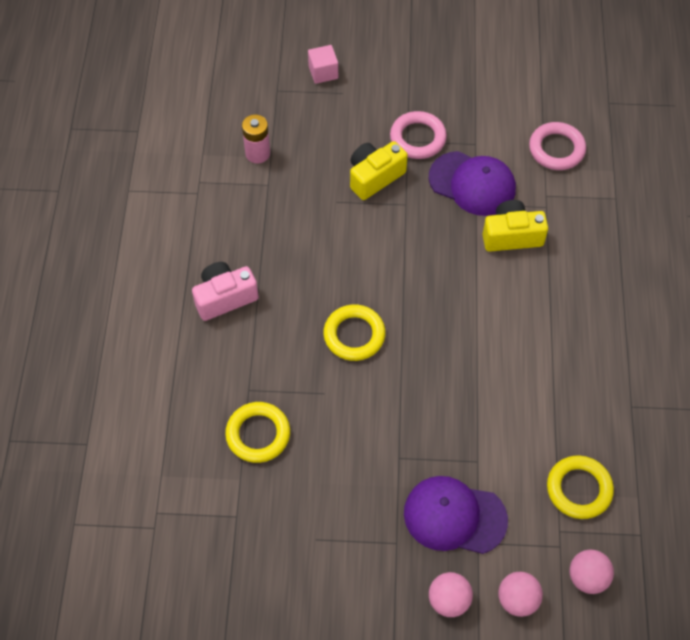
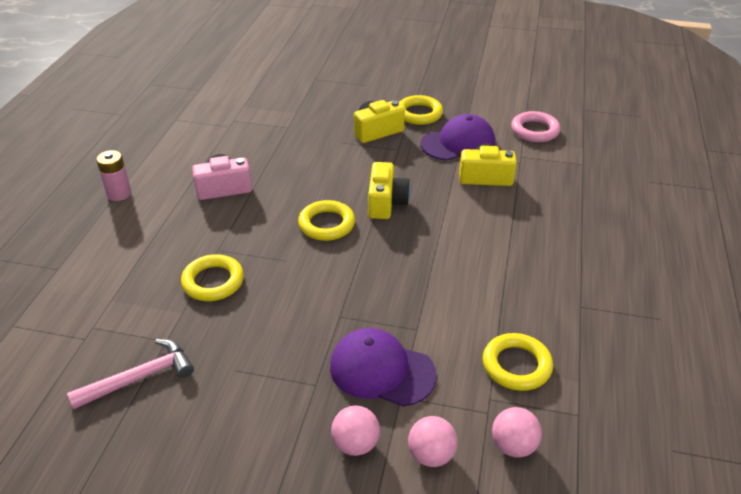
camera: 10 degrees right, 20 degrees down
(227, 563) = (140, 377): none -> pink hammer
(257, 153) = (286, 110): pink battery -> pink battery (119, 194)
(323, 72) = (354, 73): pink cube -> none
(411, 293) = (386, 203): none -> yellow camera
(418, 138) = (419, 114): pink ring -> yellow ring
(472, 184) = (458, 143): purple cap -> purple cap turned 60 degrees counterclockwise

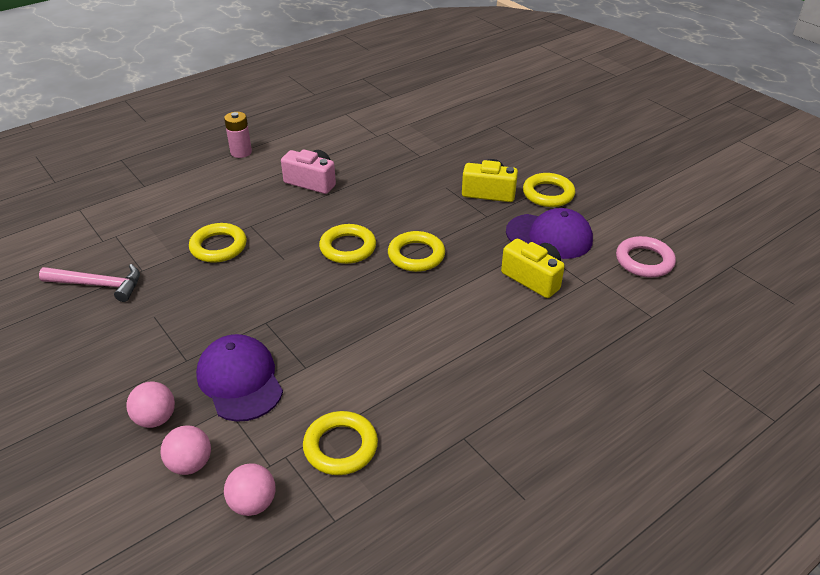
camera: 40 degrees right, 0 degrees up
(386, 203) = (416, 255): yellow camera -> yellow ring

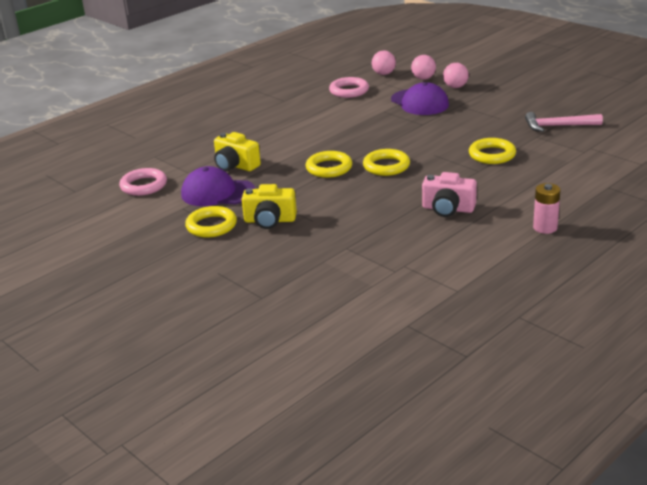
camera: 175 degrees right, 10 degrees down
(340, 446) = (349, 91): yellow ring -> pink ring

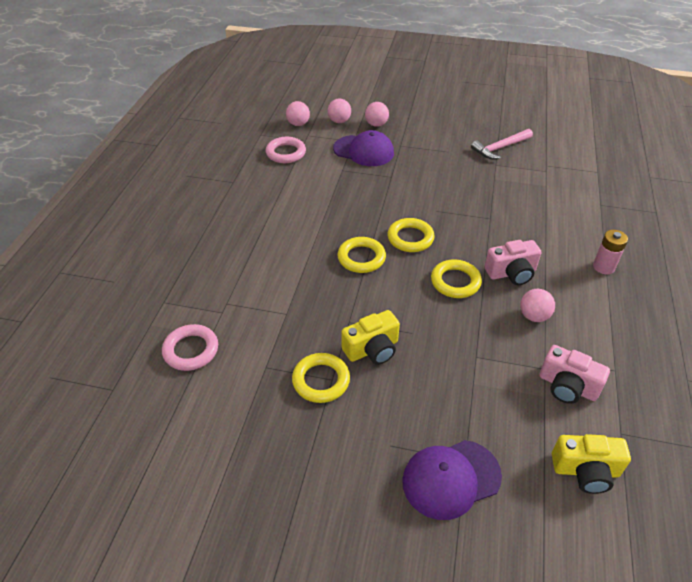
camera: 35 degrees left, 15 degrees up
(217, 193) = (283, 330): purple cap -> purple cap (451, 479)
(235, 165) = (266, 285): yellow camera -> yellow camera (585, 471)
(400, 286) = (567, 386): none -> pink camera
(430, 239) = (533, 316): none -> pink ball
(492, 155) = (483, 196): yellow ring -> yellow ring (455, 282)

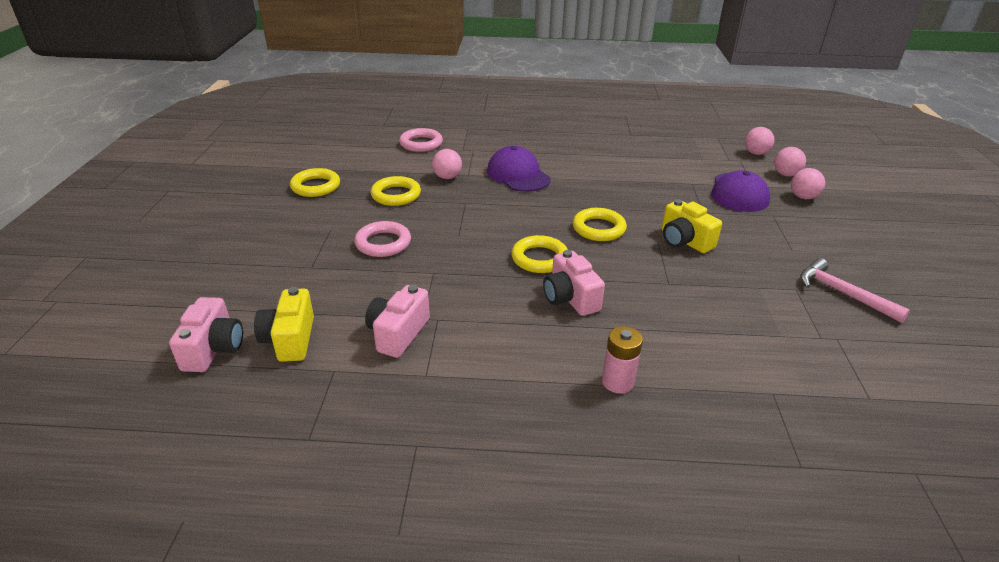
camera: 80 degrees right, 10 degrees down
(286, 153) = (696, 152): pink ring -> pink ring (383, 243)
(361, 258) = (553, 203): yellow ring -> yellow ring (316, 186)
(372, 349) = (434, 215): yellow camera -> yellow camera (684, 241)
(451, 479) = (293, 259): purple cap -> purple cap (518, 175)
(533, 316) = (501, 313): pink ball -> pink ball (447, 177)
(609, 539) = (213, 349): none -> pink camera

